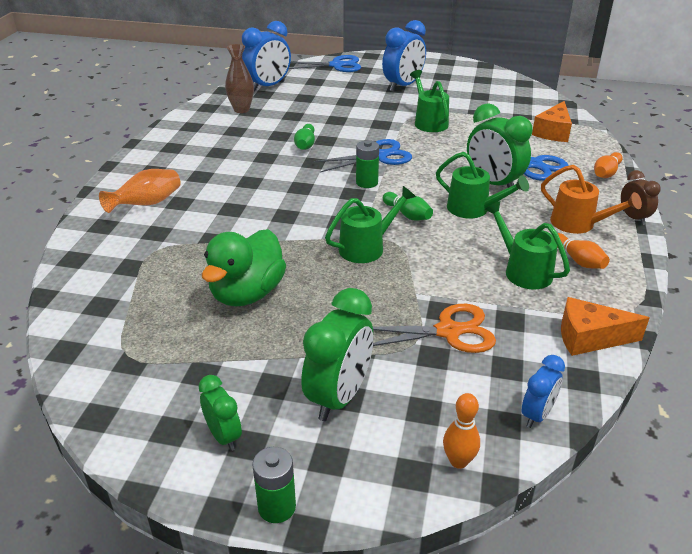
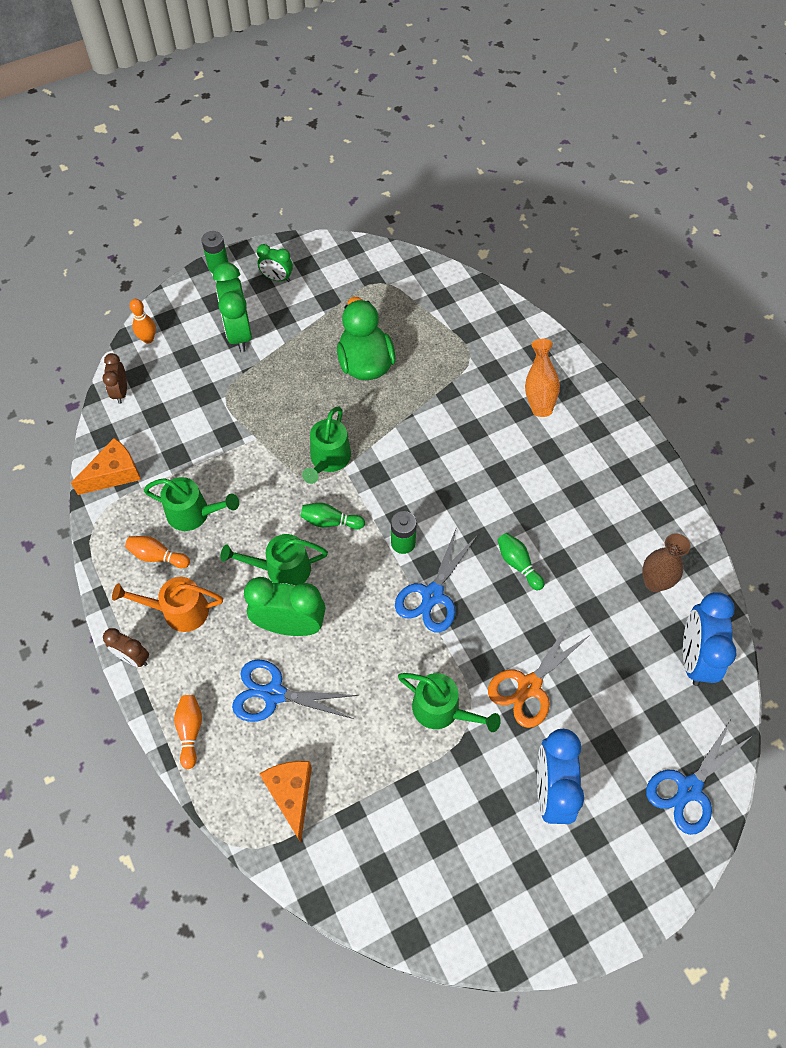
camera: 140 degrees right, 25 degrees up
(448, 331) = (210, 419): orange scissors -> orange scissors (529, 686)
(537, 414) = (121, 392): blue clock -> brown clock

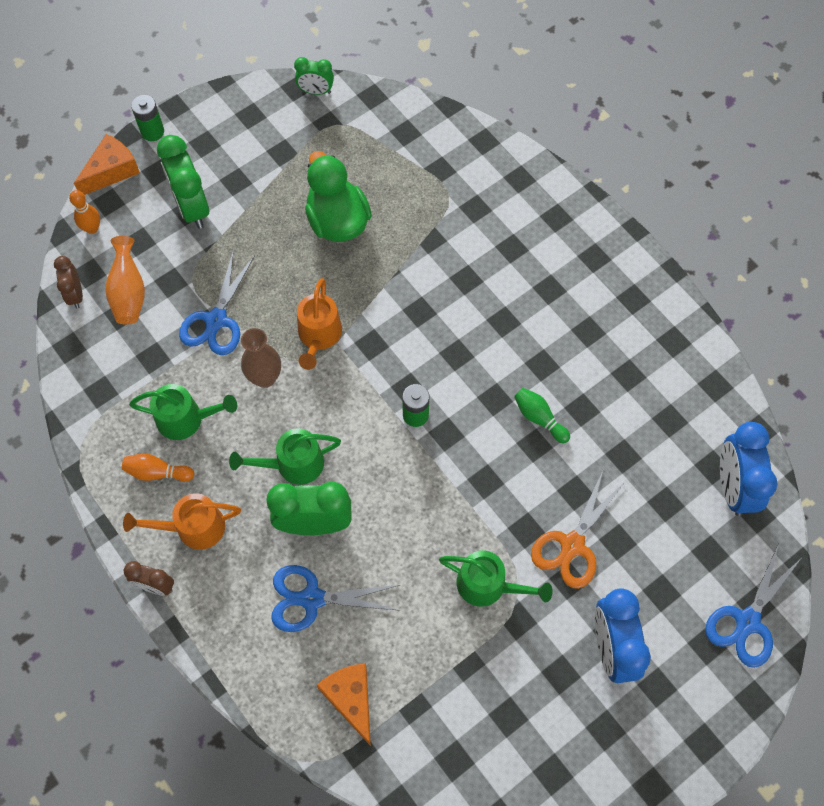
camera: 10 degrees left, 5 degrees up
(114, 474) = (89, 388): orange cheese -> orange cheese (112, 171)
(190, 731) = (233, 652): orange bowling pin -> none
(277, 278) = (221, 136): green clock -> green clock (316, 91)
(328, 460) = (318, 336): green watering can -> orange watering can
(330, 521) = (334, 404): green bowling pin -> none
(432, 595) = (456, 466): blue scissors -> blue scissors (216, 320)
(539, 391) = (529, 223): orange vase -> orange vase (129, 293)
(654, 582) = (681, 414): brown vase -> brown vase (265, 378)

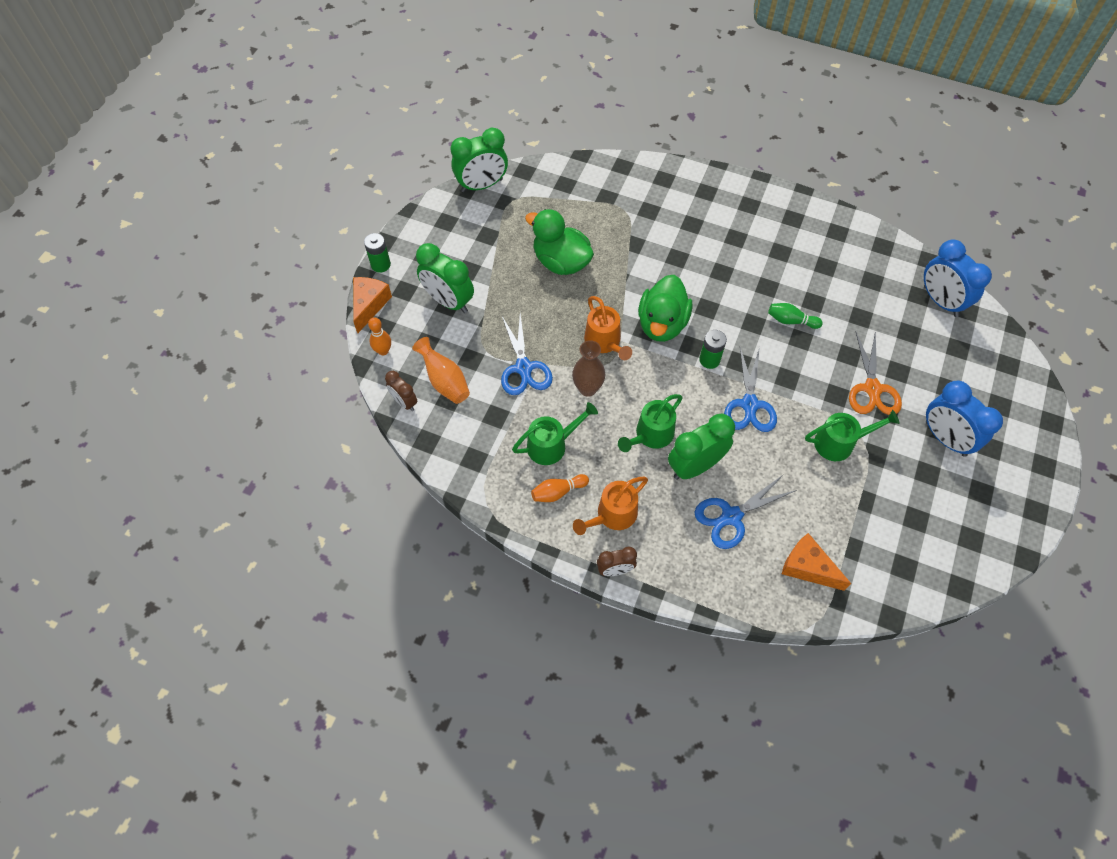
camera: 30 degrees left, 5 degrees down
(316, 91) = (482, 185): green clock -> green clock, size x1.78
(394, 347) = (662, 324): none -> green duck
(747, 622) = (1011, 377): blue scissors -> blue scissors (749, 405)

